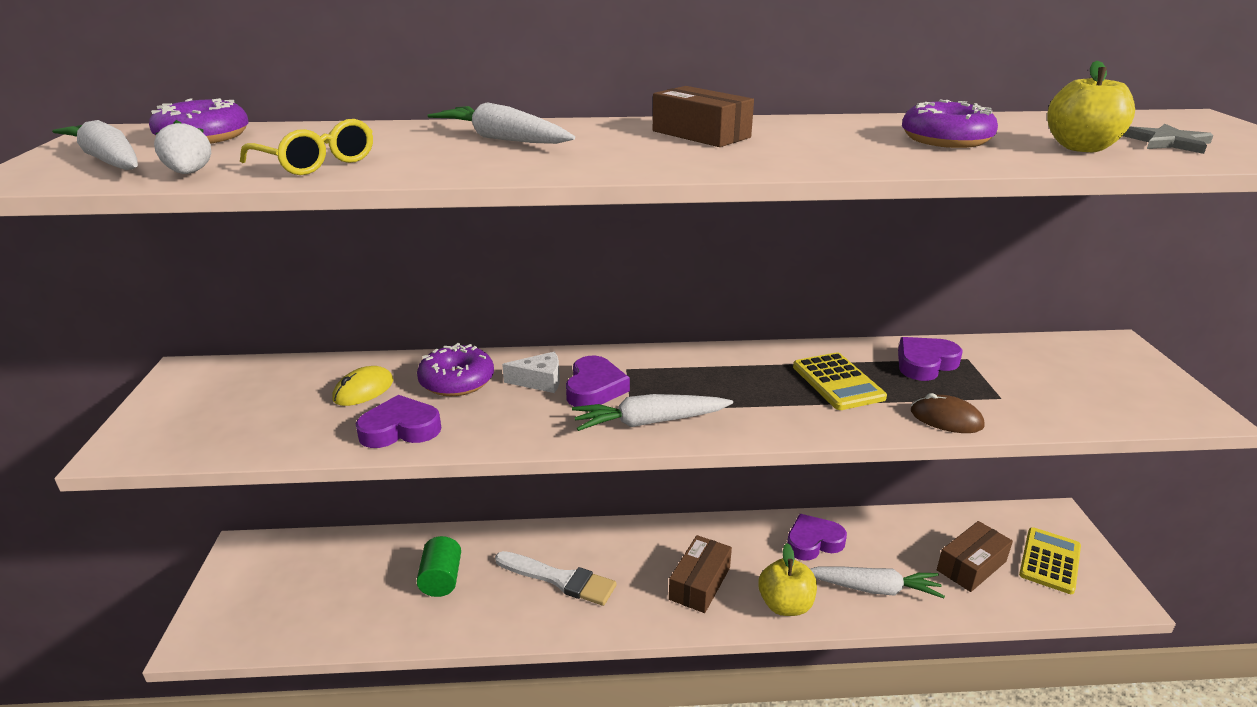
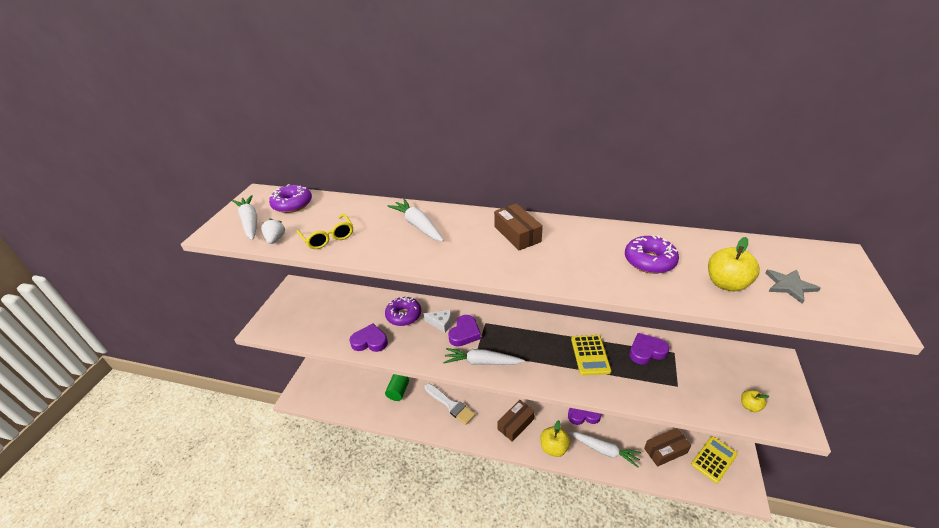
camera: 20 degrees right, 10 degrees up
(363, 390) = (362, 313): yellow mouse -> none
(946, 419) = (637, 394): brown mouse -> none
(1121, 403) = (749, 406): none -> yellow apple

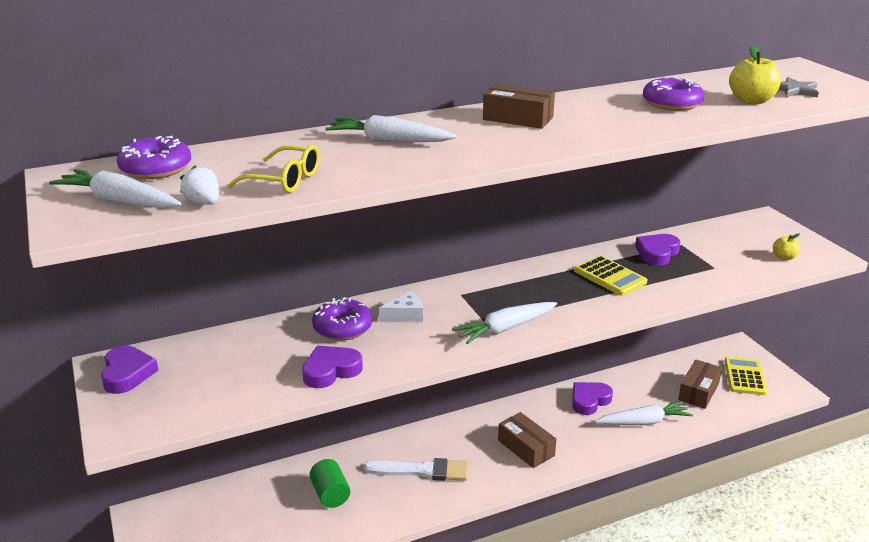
camera: 40 degrees left, 10 degrees down
(464, 333) = (449, 313): purple heart -> purple heart (127, 374)
(516, 424) = (526, 448): brown box -> brown box turned 45 degrees counterclockwise
(554, 447) = (591, 447): yellow apple -> none

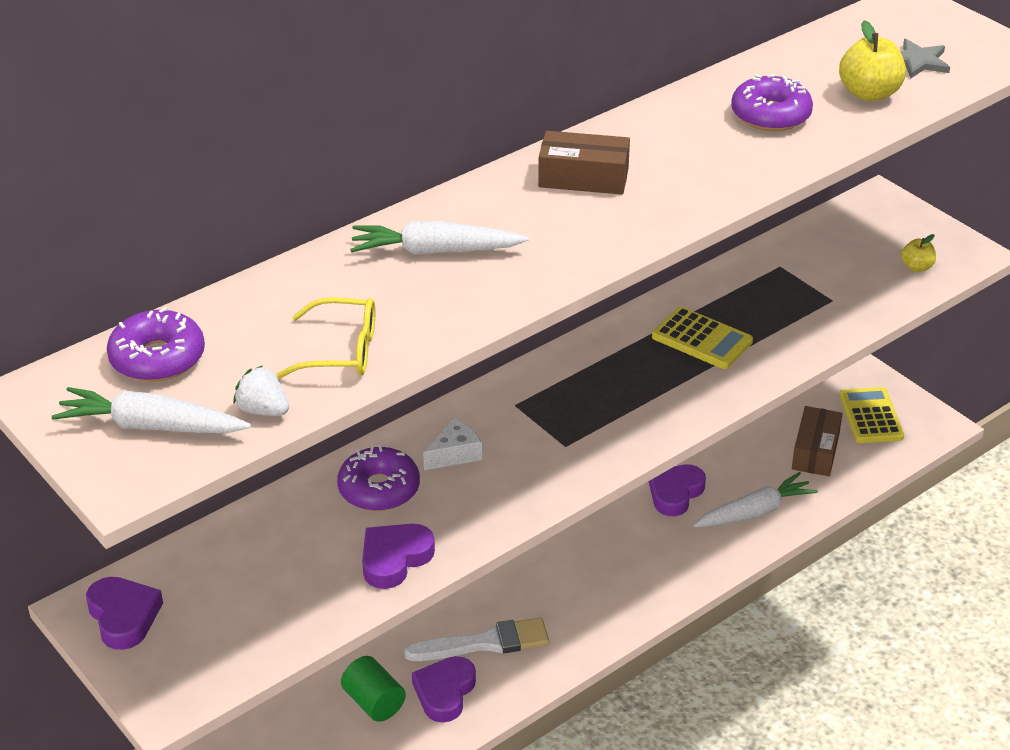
camera: 15 degrees left, 10 degrees up
(505, 329) = (594, 451): white carrot -> none
(526, 448) = (611, 581): brown box -> none
(657, 253) = (752, 287): purple heart -> purple heart (444, 692)

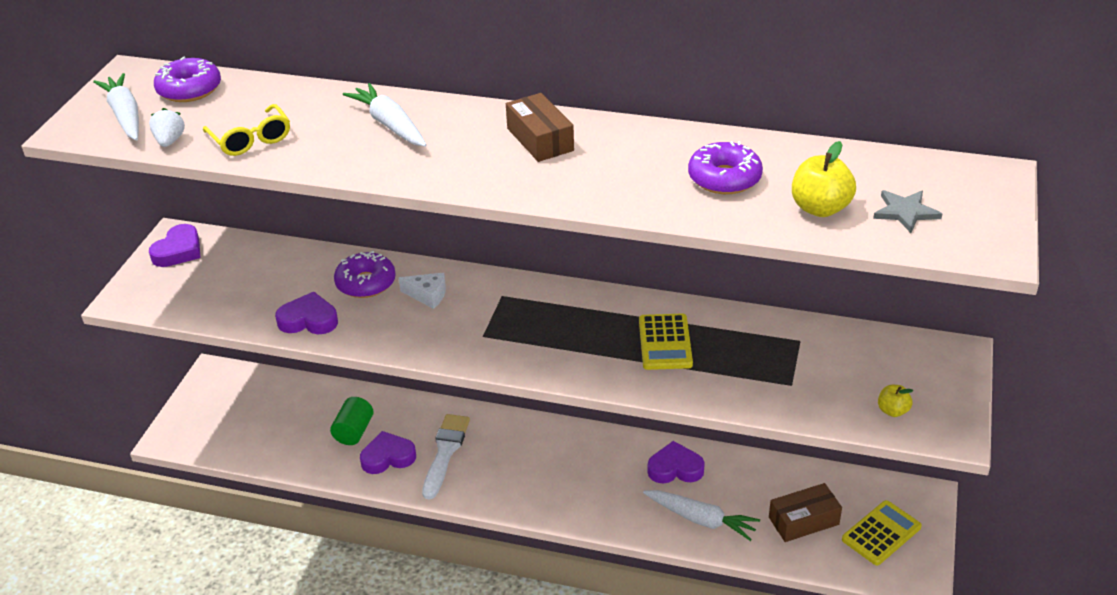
camera: 55 degrees right, 0 degrees up
(485, 643) = (445, 452): white brush -> white brush turned 120 degrees counterclockwise

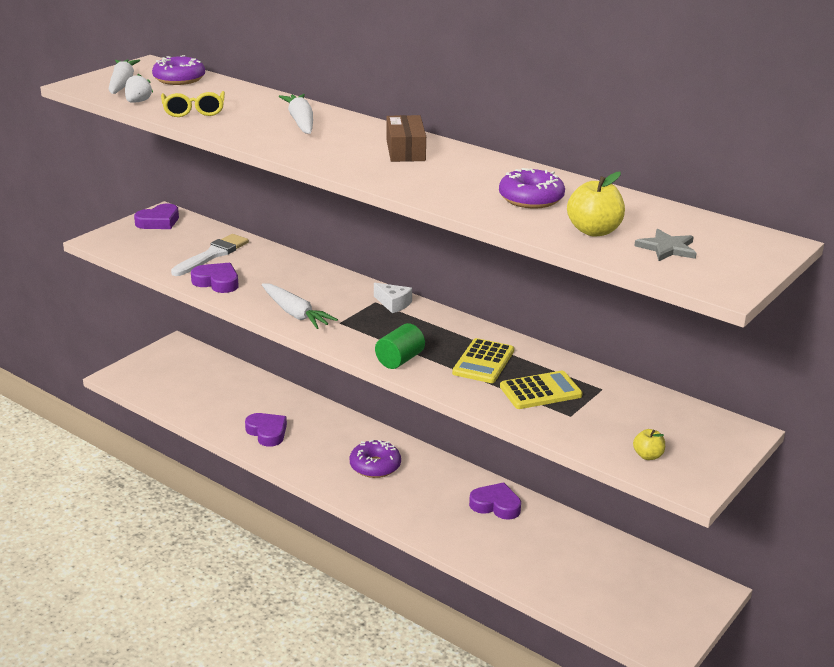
camera: 20 degrees right, 10 degrees down
(354, 431) = (253, 409): green cylinder -> green cylinder (399, 360)
(366, 283) = (277, 270): purple donut -> purple donut (375, 466)
(388, 457) = (267, 432): purple heart -> purple heart turned 45 degrees clockwise
(427, 295) = (317, 288): white cheese -> white cheese (393, 304)
(445, 452) = (314, 441): white brush -> white brush (212, 255)
(701, 519) = (493, 547): white carrot -> white carrot (295, 314)
(803, 521) = (585, 575): brown box -> none
(881, 533) = (651, 605): yellow calculator -> yellow calculator (540, 391)

